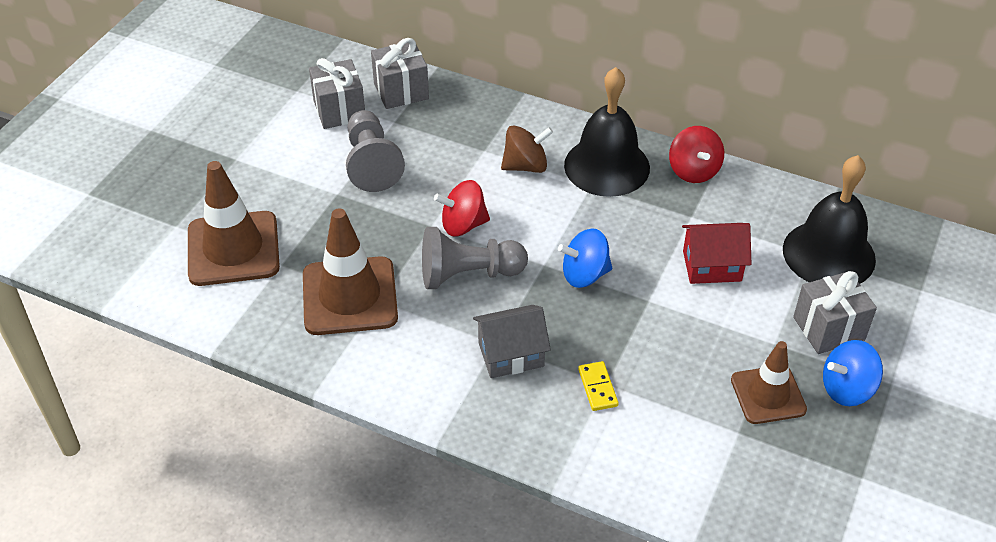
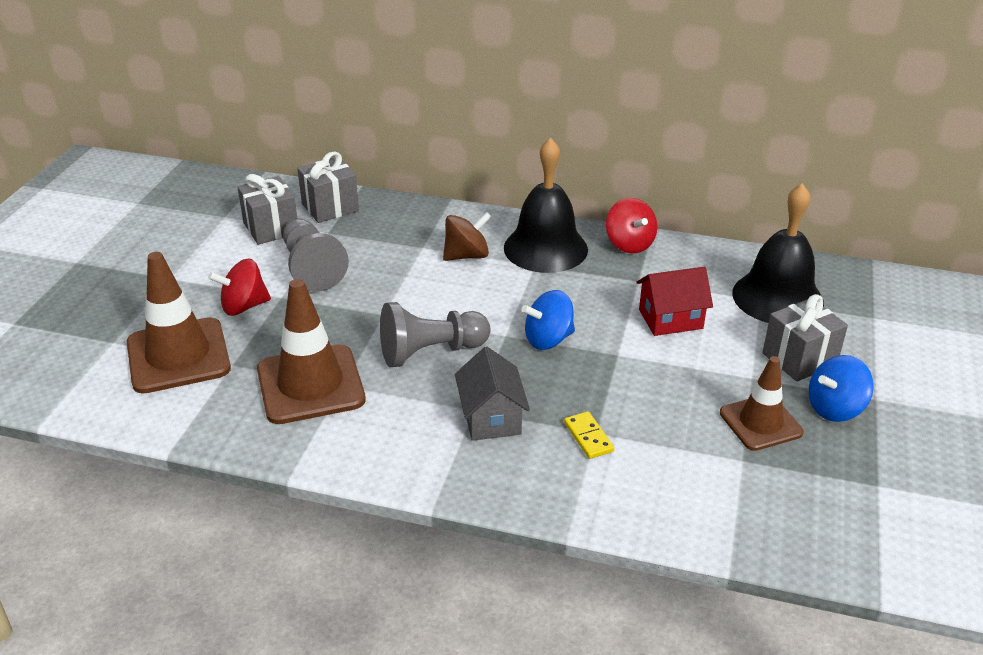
camera: 10 degrees left, 10 degrees down
(463, 225) = (416, 310): red spinning top -> red spinning top (244, 306)
(511, 354) = (491, 418): grey house -> grey house turned 75 degrees counterclockwise

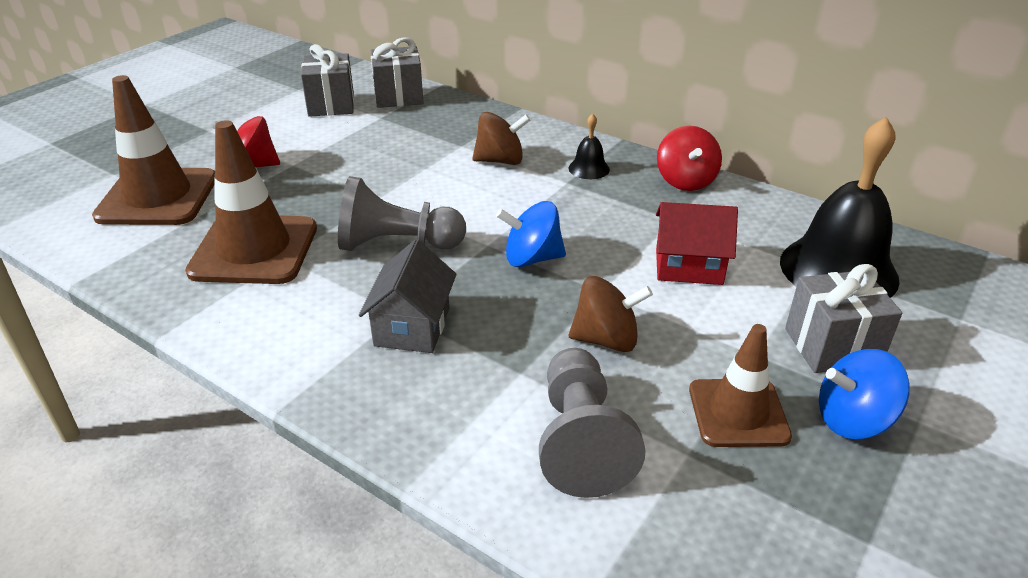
camera: 20 degrees right, 0 degrees up
(312, 268) = (340, 145): grey pawn -> grey pawn (580, 440)
(545, 248) = (589, 168): black bell -> black bell, size x0.43
(588, 437) = (508, 375): yellow domino -> none
(642, 392) = (606, 339): none -> brown spinning top

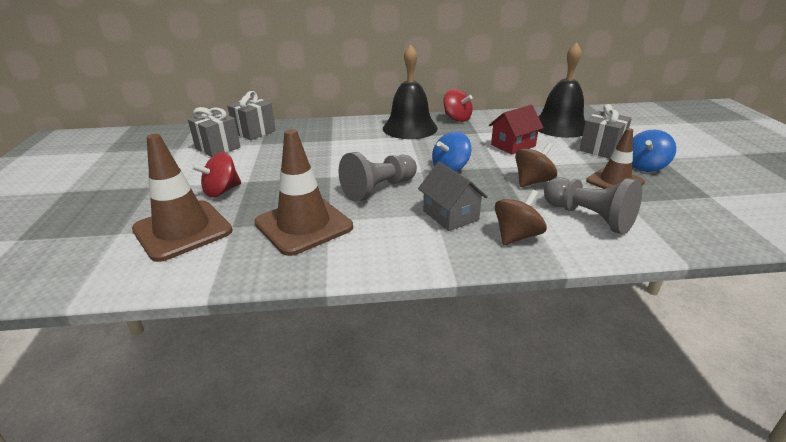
camera: 40 degrees left, 5 degrees down
(500, 161) = (363, 139): brown spinning top -> brown spinning top (516, 236)
(589, 168) = (410, 128): black bell -> black bell, size x2.31

